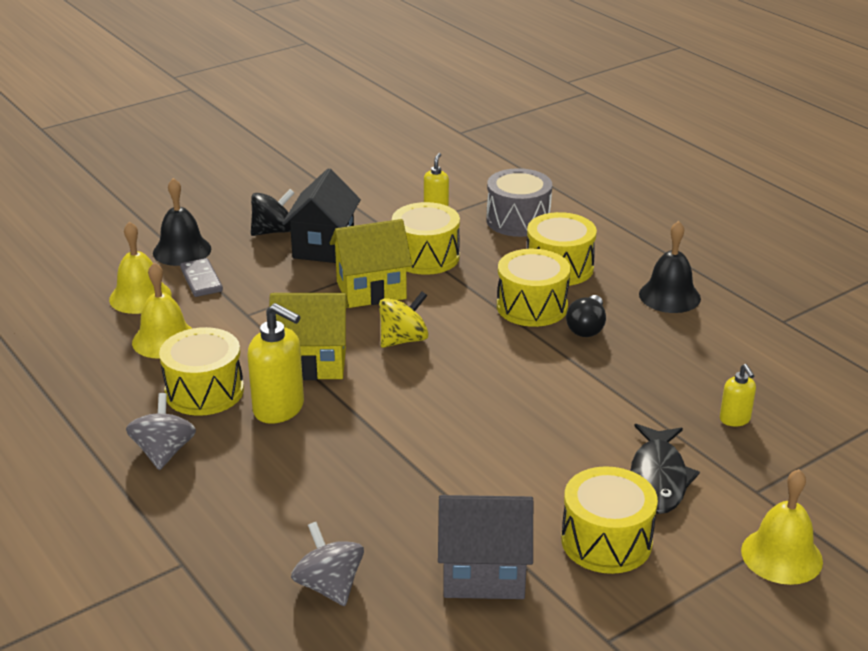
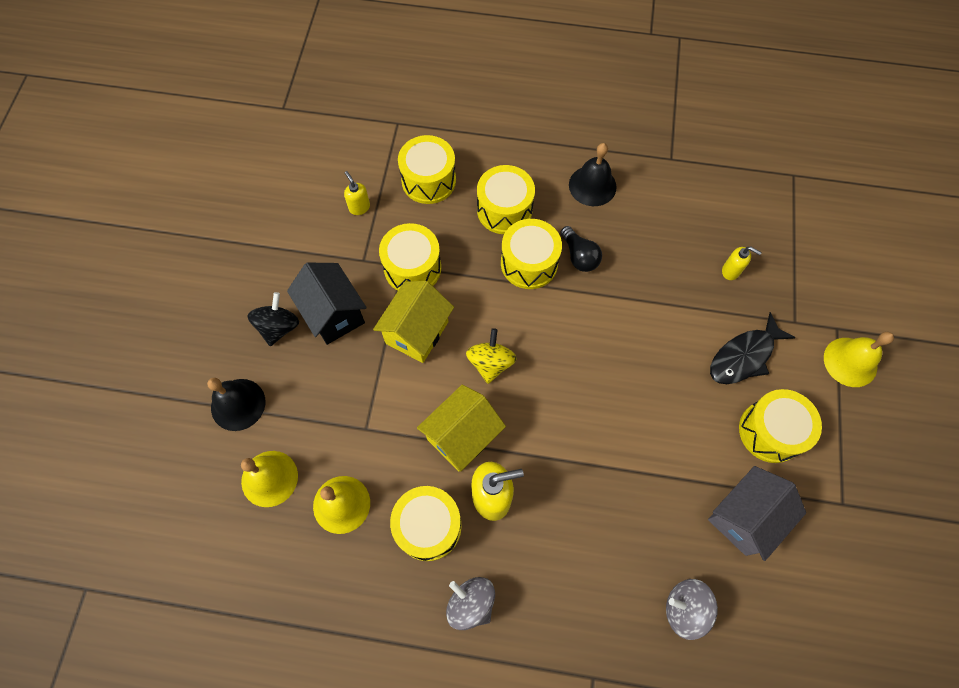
camera: 45 degrees left, 35 degrees up
(201, 280) = (291, 423): grey domino -> none
(518, 220) = (428, 180): grey drum -> yellow drum
(658, 478) = (744, 356): black fish -> black fish turned 90 degrees clockwise

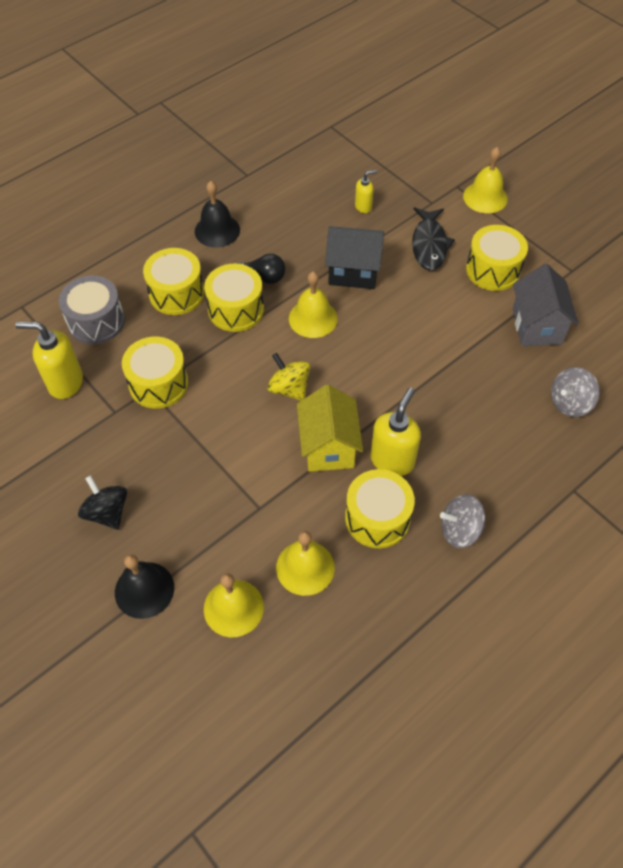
camera: 50 degrees left, 10 degrees down
(334, 314) = (139, 464): black house -> black house (353, 272)
(359, 207) = (65, 382): yellow soap dispenser -> yellow soap dispenser, size x1.83
(417, 332) = (215, 418): yellow house -> none
(428, 180) = (96, 321): yellow drum -> grey drum
(574, 326) = (313, 318): none -> yellow bell

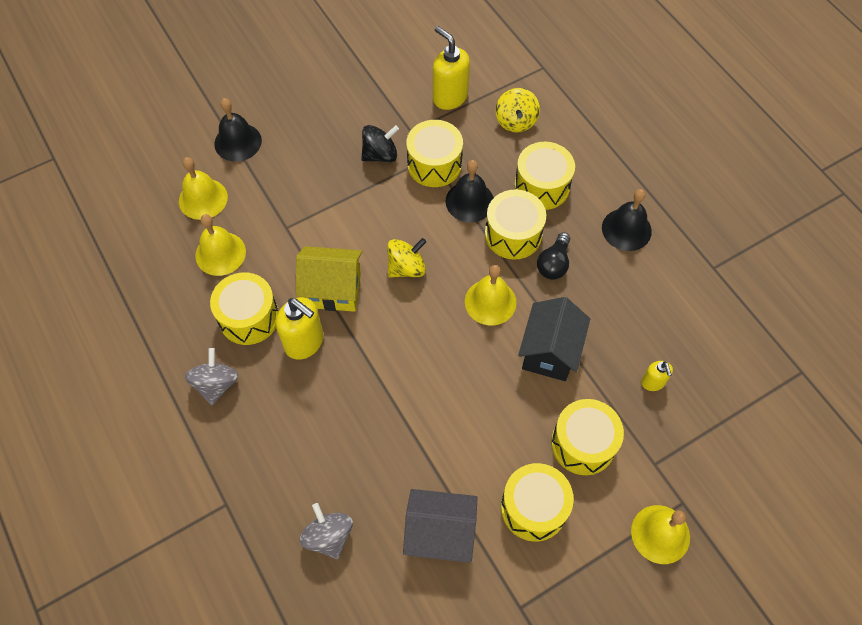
camera: 100 degrees right, 5 degrees up
(65, 382) = (449, 97): yellow soap dispenser -> yellow soap dispenser turned 60 degrees counterclockwise
(96, 321) = (516, 121): grey drum -> yellow spinning top
(107, 512) = (313, 121): black spinning top -> black spinning top (380, 154)
(202, 348) = (469, 201): none -> black bell
(429, 245) = (583, 444): black fish -> yellow drum

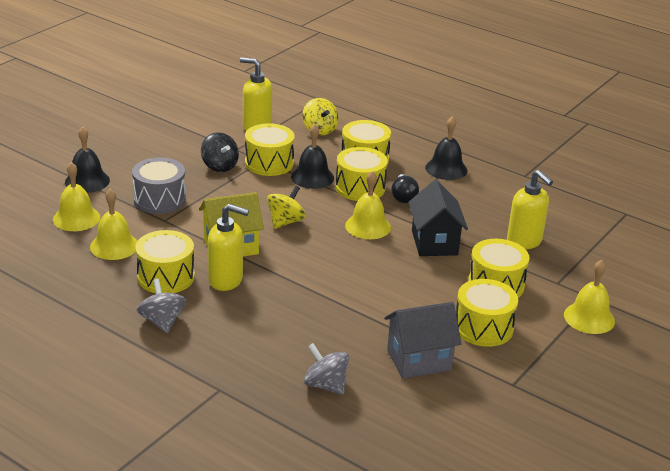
camera: 25 degrees left, 30 degrees down
(295, 193) = (159, 199): none -> grey drum
(380, 154) = (219, 166): black spinning top -> black spinning top turned 105 degrees clockwise
(653, 383) = (524, 242): yellow soap dispenser -> yellow soap dispenser, size x1.83

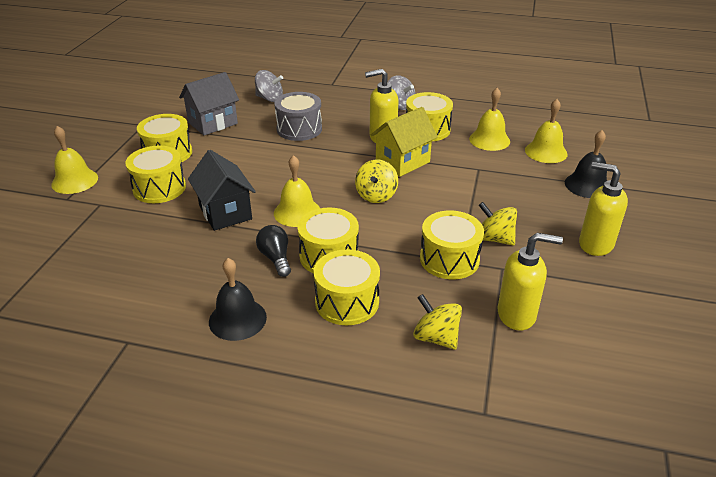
camera: 160 degrees right, 5 degrees up
(159, 199) = (505, 185): grey drum -> grey drum (299, 129)
(219, 166) = (494, 239): black spinning top -> yellow spinning top
(312, 177) = (389, 254): black bell -> none
(524, 242) = (131, 239): yellow soap dispenser -> yellow soap dispenser (595, 244)

